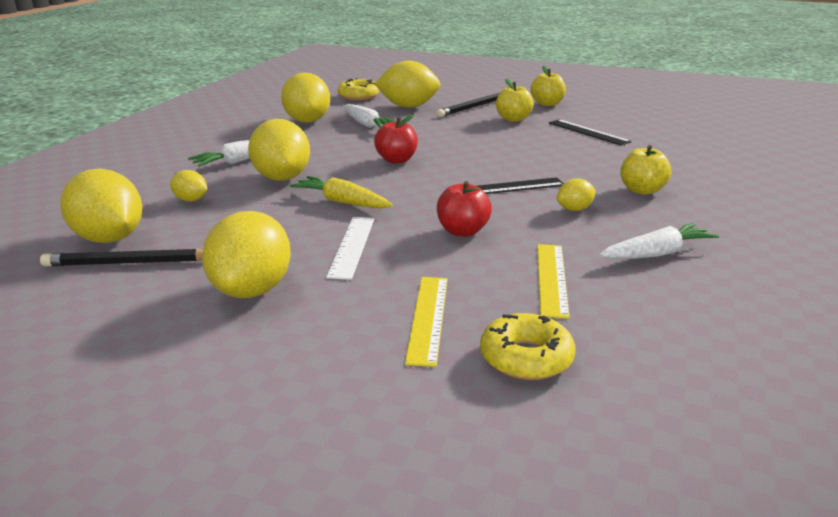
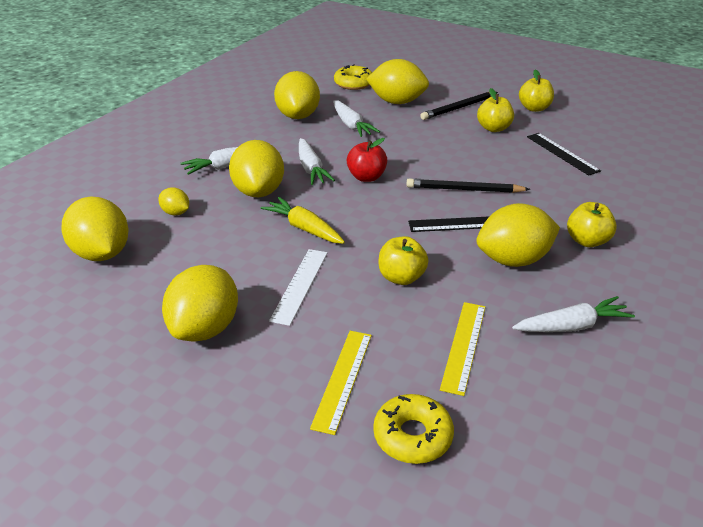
camera: 10 degrees right, 10 degrees up
(129, 263) = (113, 284): black pencil -> black pencil (464, 189)
(334, 157) = (311, 168): none -> white carrot
(462, 231) = (401, 277): red apple -> yellow apple
(574, 209) = (513, 260): yellow lemon -> yellow lemon, size x2.05

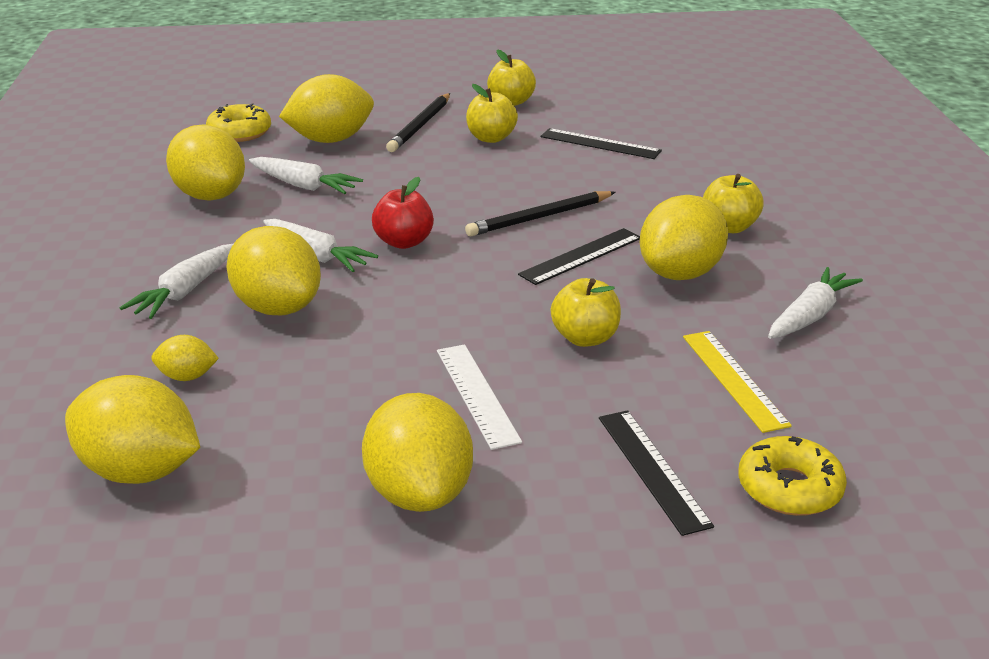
camera: 35 degrees left, 5 degrees down
(304, 228) = (399, 329): yellow carrot -> none
(342, 379) = (652, 470): yellow ruler -> black ruler

